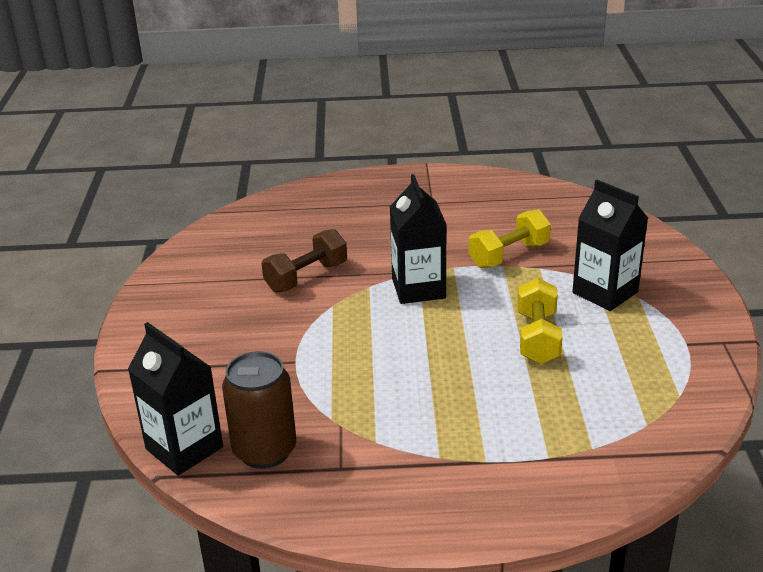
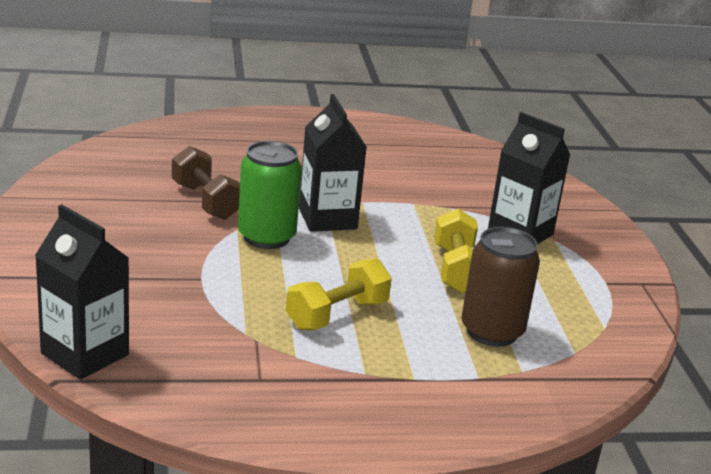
camera: 10 degrees left, 5 degrees down
(264, 450) = (175, 360): brown can -> brown can (492, 331)
(306, 277) = (206, 201): brown dumbbell -> brown dumbbell turned 75 degrees counterclockwise
(359, 313) = (266, 237): none -> green can
(509, 255) = (419, 194): yellow dumbbell -> yellow dumbbell (337, 315)

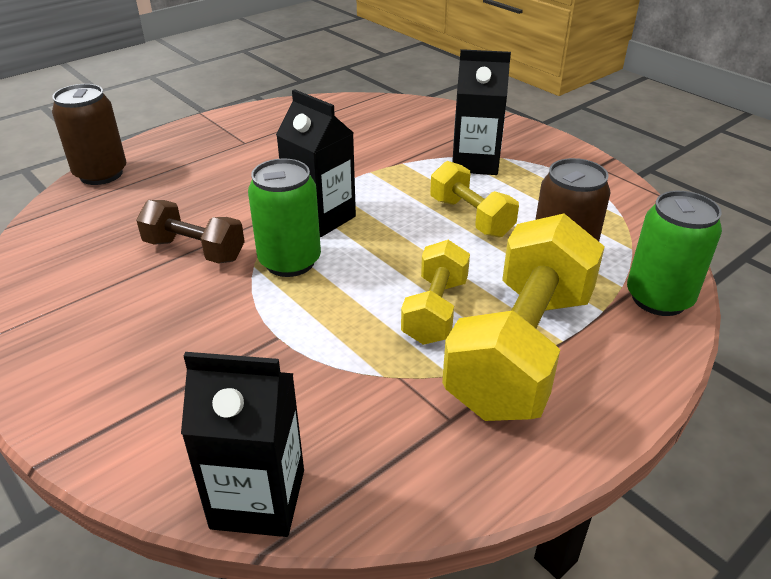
camera: 30 degrees left, 10 degrees up
(196, 124) = (101, 174): none -> brown can
(370, 368) = (521, 350): none -> yellow dumbbell
(542, 393) = (658, 298): none -> green can

